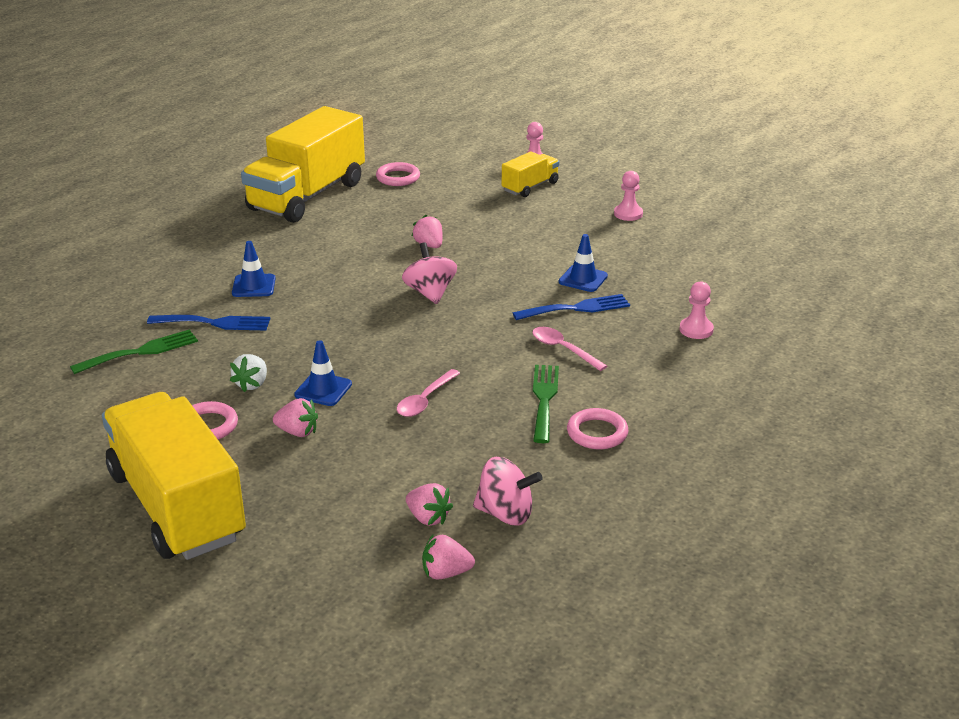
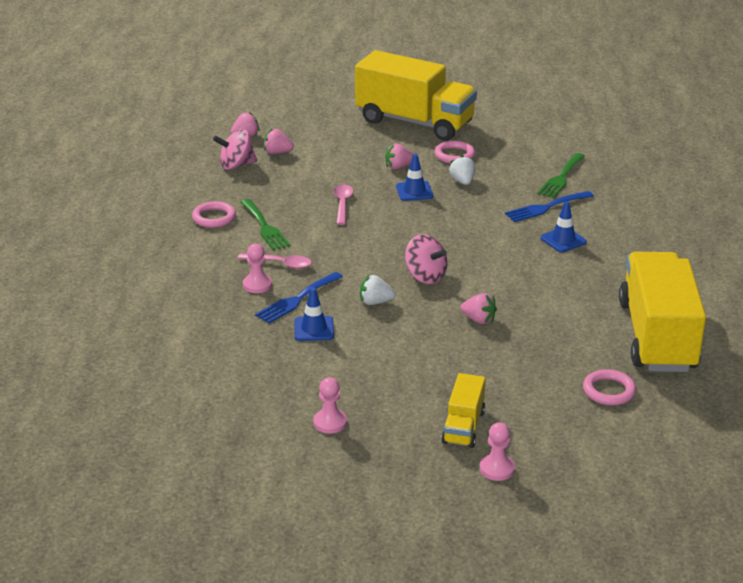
camera: 150 degrees right, 0 degrees up
(503, 284) = (375, 302): none -> white strawberry
(696, 330) = (187, 311): pink pawn -> pink pawn (257, 285)

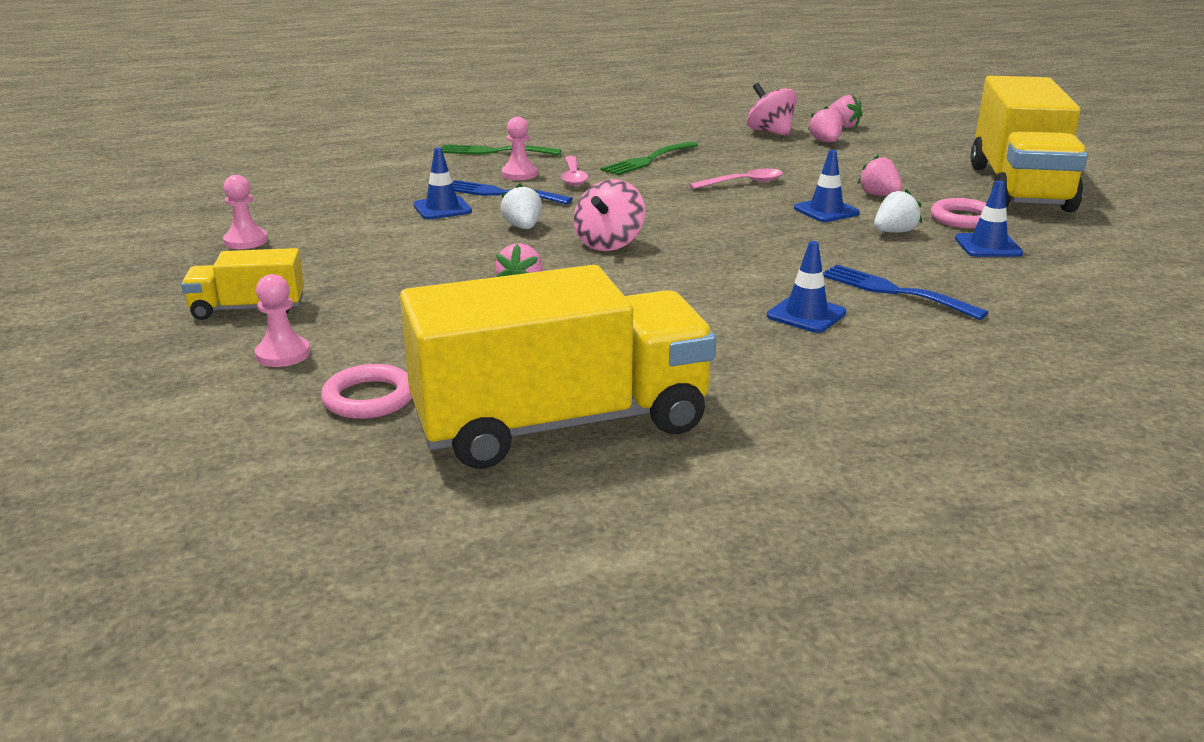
camera: 70 degrees right, 5 degrees down
(214, 218) = (644, 140): pink ring -> none
(497, 469) = (149, 340): pink pawn -> pink pawn (283, 354)
(499, 162) = (988, 246): none -> blue traffic cone
(561, 178) = (1008, 291): green fork -> green fork (493, 151)

